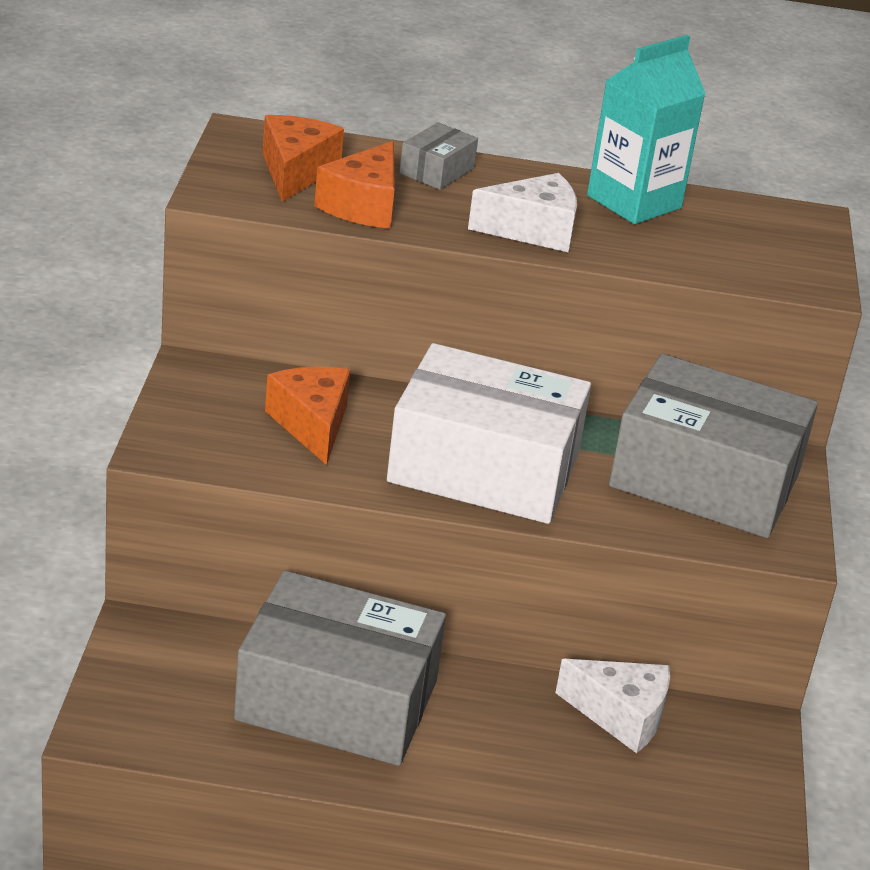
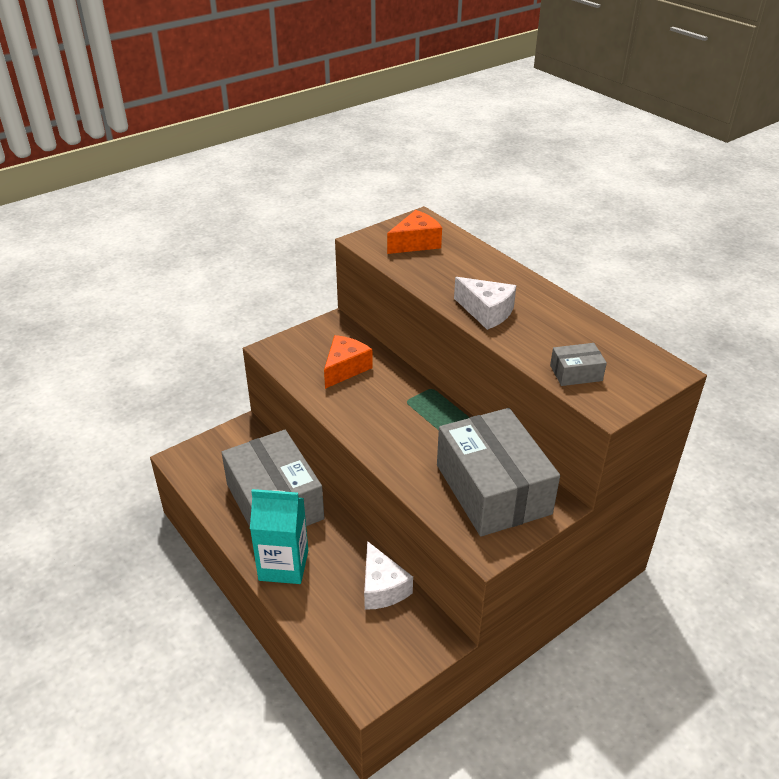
camera: 50 degrees right, 5 degrees up
(363, 205) = (421, 269): orange cheese -> none
(436, 171) = (485, 266): grey box -> grey box (576, 373)
(483, 468) = (390, 425): white box -> none
(634, 202) = (568, 320): turquoise carton -> turquoise carton (283, 565)

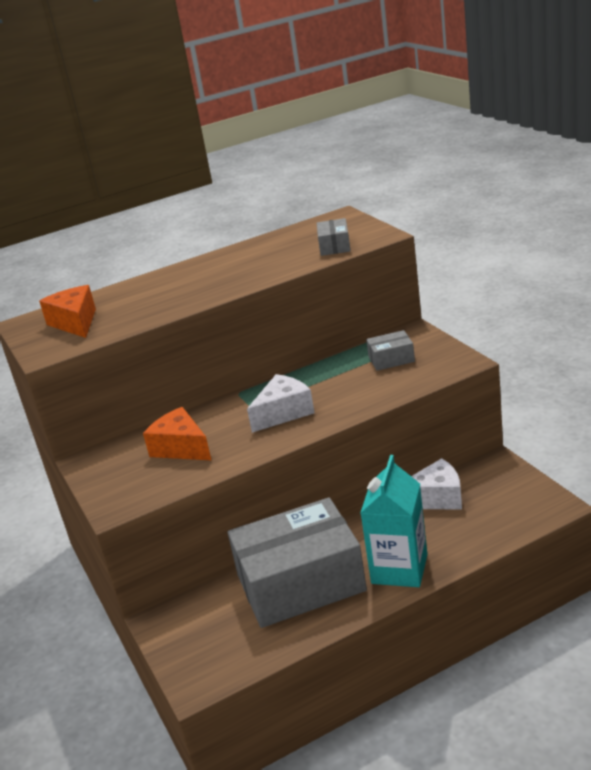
camera: 75 degrees left, 10 degrees down
(486, 312) = (227, 283): white cheese -> white cheese (283, 413)
(493, 489) = (391, 359): grey box -> grey box, size x0.41

